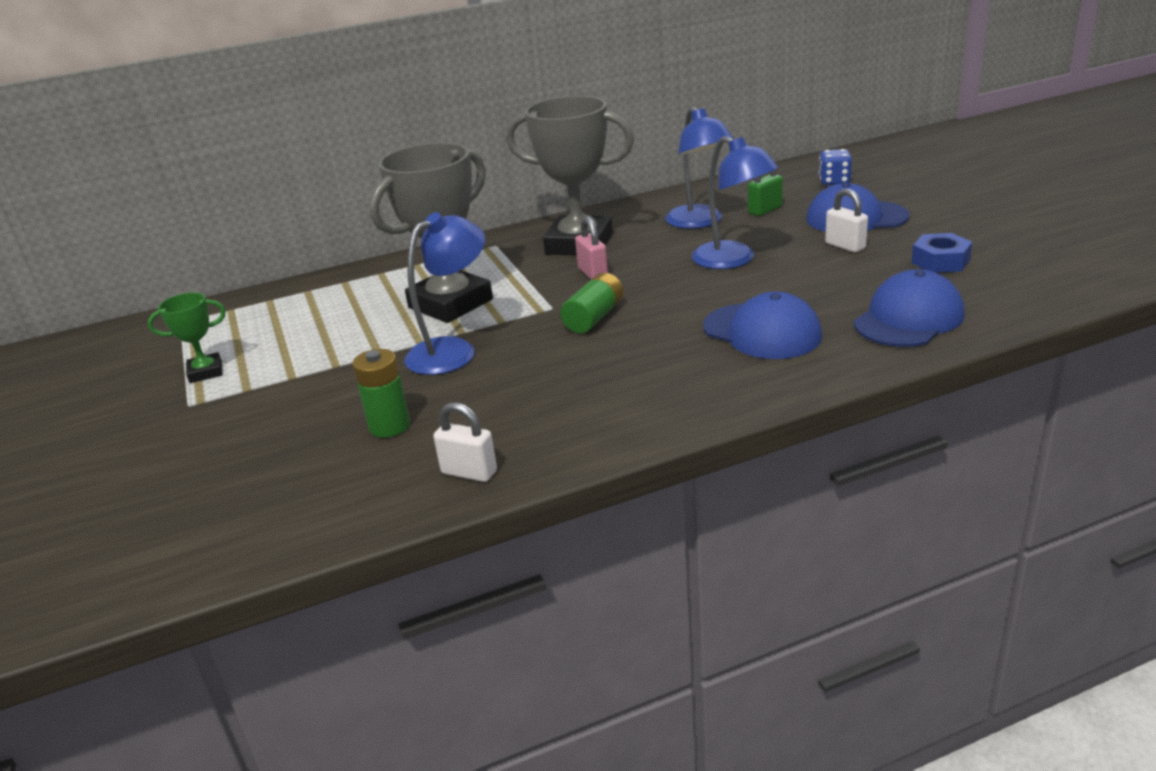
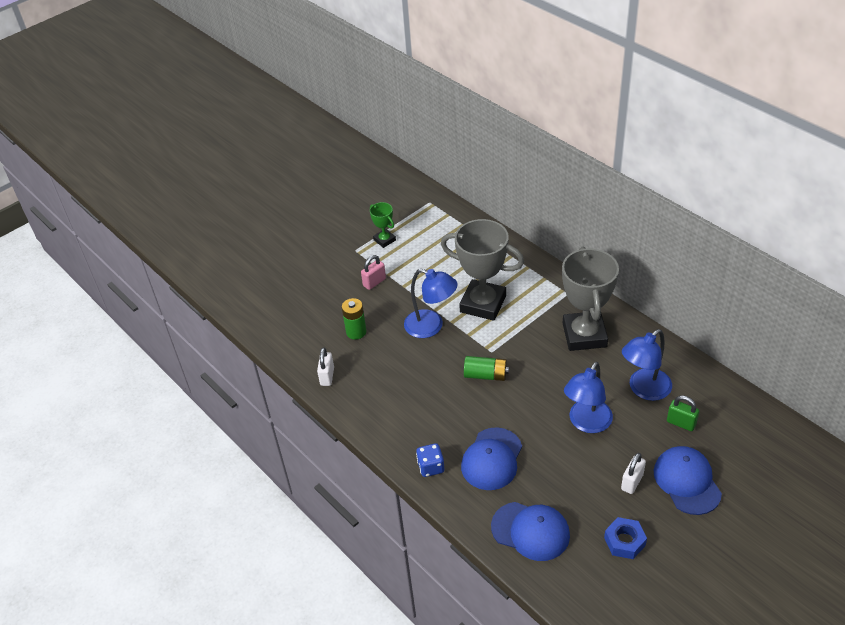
camera: 70 degrees right, 15 degrees up
(593, 273) = (543, 356): pink padlock -> pink padlock (374, 282)
(834, 181) = (759, 456): blue dice -> blue dice (431, 467)

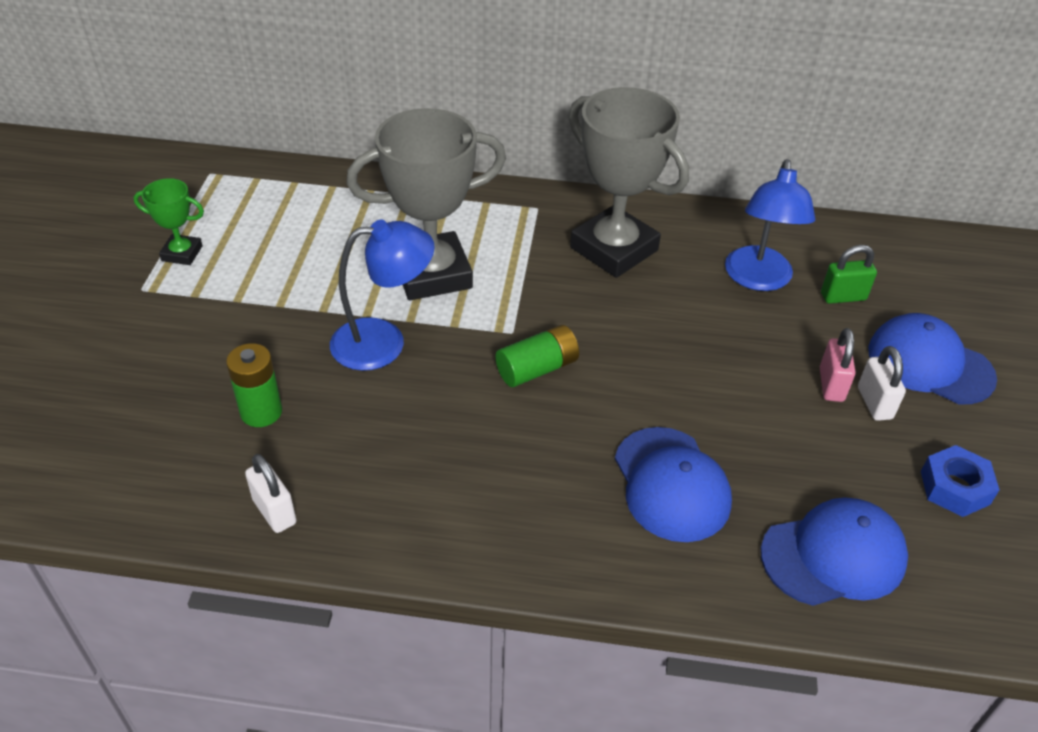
camera: 45 degrees left, 0 degrees up
(374, 282) = (222, 322): pink padlock -> pink padlock (831, 385)
(431, 467) = (596, 554): blue dice -> none
(586, 423) = (739, 359): blue lamp -> none

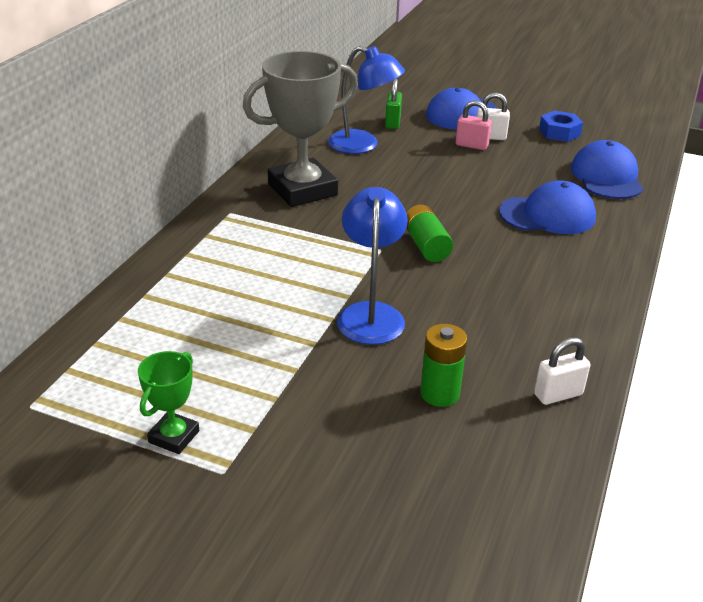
camera: 75 degrees left, 10 degrees down
(432, 273) = (291, 277): grey trophy -> none

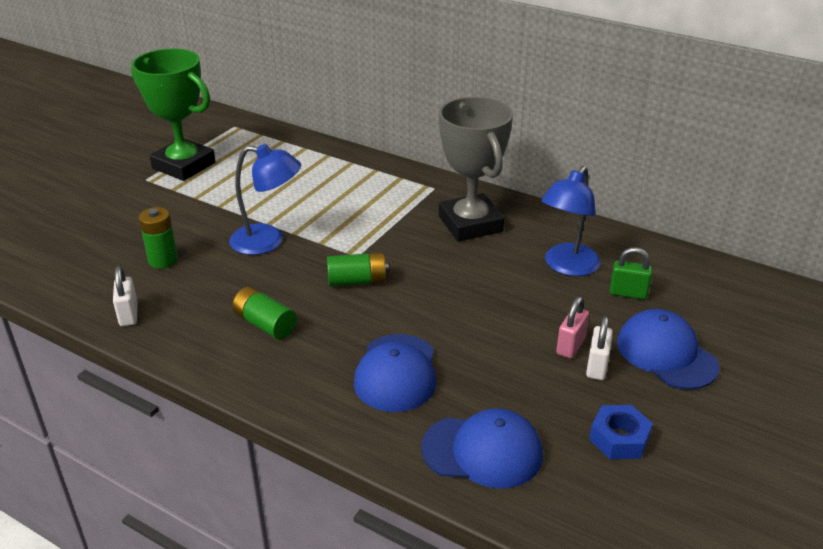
camera: 100 degrees right, 0 degrees up
(174, 437) = (183, 166): green trophy -> green trophy, size x2.10
(522, 292) = (265, 324): none -> green battery

